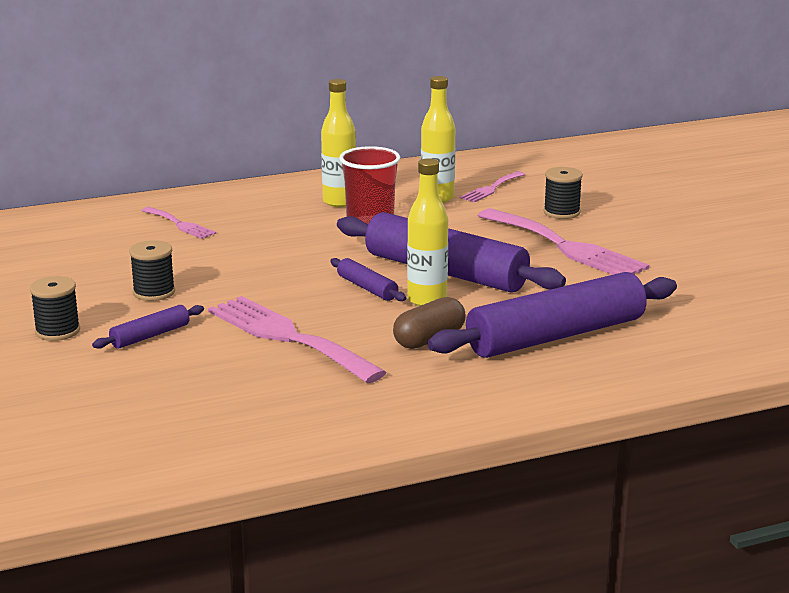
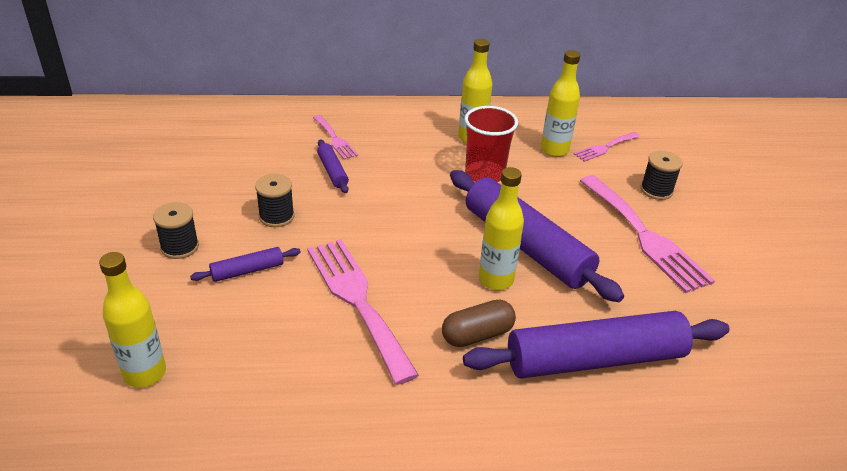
camera: 15 degrees right, 15 degrees up
(91, 422) = (145, 373): none -> yellow bottle
(367, 288) = (450, 251): purple rolling pin -> purple rolling pin (332, 171)

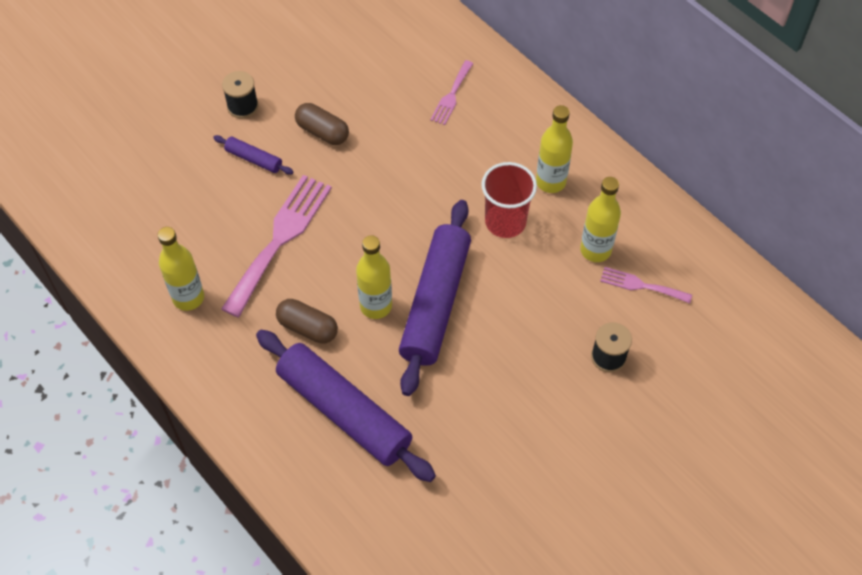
camera: 55 degrees right, 20 degrees up
(145, 373) = (128, 179): yellow bottle -> yellow bottle (188, 298)
(276, 216) = (322, 132): black spool -> brown capsule
(332, 171) = (407, 124): purple rolling pin -> none
(645, 236) = (527, 378): pink fork -> none

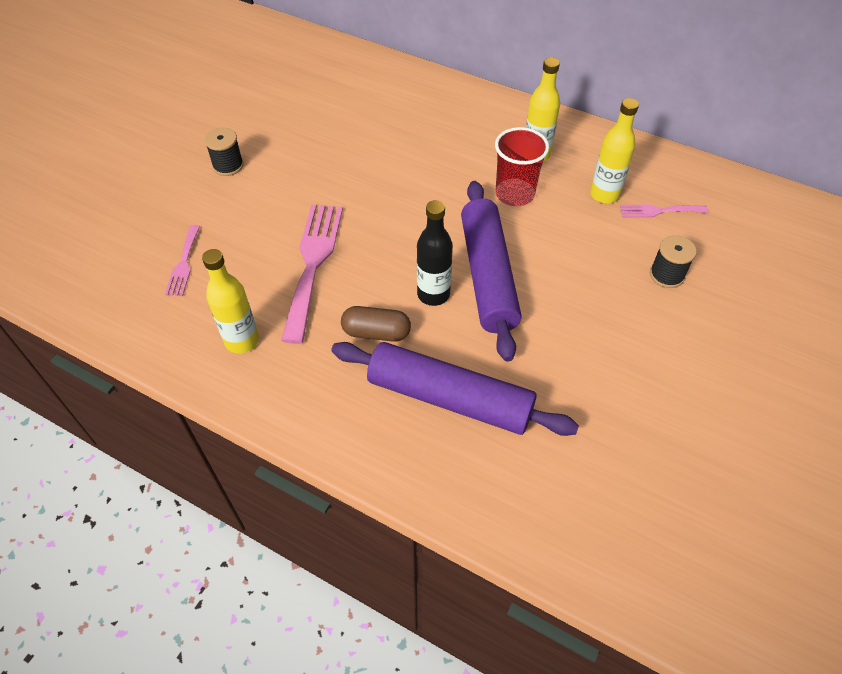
camera: 20 degrees left, 5 degrees down
(254, 159) = (257, 204): purple rolling pin -> none
(322, 132) = (313, 167): brown capsule -> none
(376, 306) = (433, 294): yellow bottle -> black bottle
(451, 95) = (416, 113): pink fork -> pink fork (184, 264)

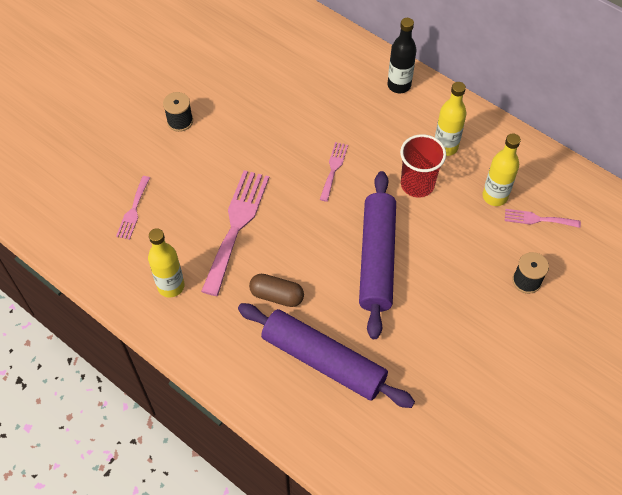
camera: 10 degrees right, 5 degrees up
(416, 191) = (333, 169): none -> pink fork
(433, 294) = (329, 269): black bottle -> black bottle (399, 85)

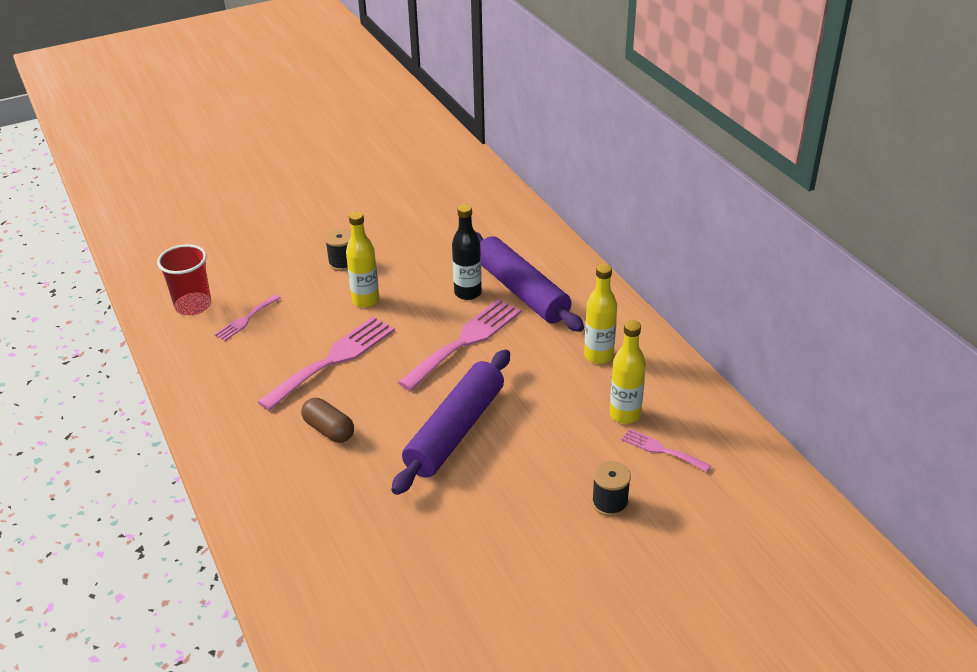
camera: 25 degrees right, 20 degrees down
(171, 286) = (233, 390): yellow bottle -> yellow bottle (365, 300)
(324, 360) = (334, 502): purple rolling pin -> purple rolling pin (522, 291)
(333, 169) = (465, 341): pink fork -> pink fork, size x1.96
(399, 85) = (584, 291): black bottle -> black bottle (468, 293)
(417, 184) = (545, 379): red cup -> red cup (193, 305)

